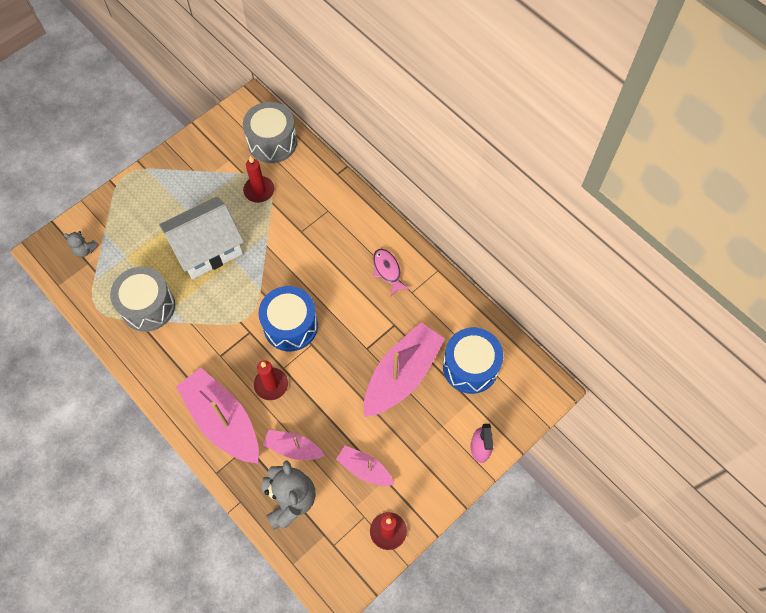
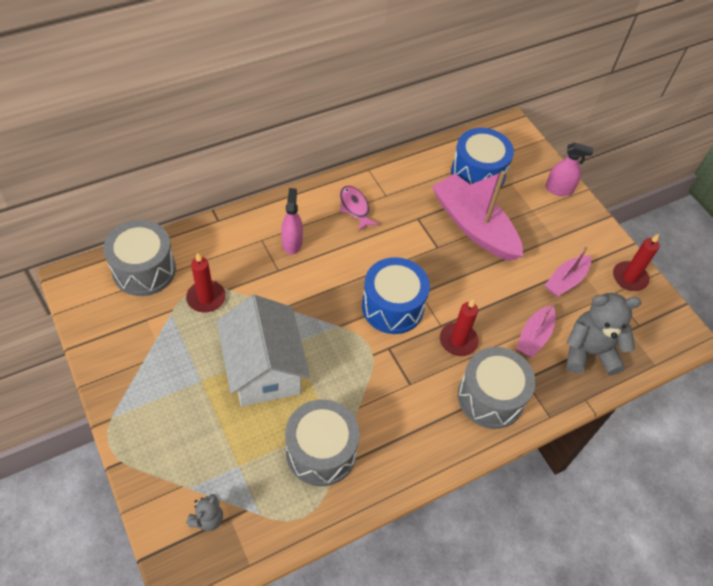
camera: 80 degrees left, 10 degrees down
(222, 420) = (490, 397): pink boat -> grey drum
(332, 233) = (292, 243): none -> pink spray bottle
(387, 270) = (355, 208): pink fish -> pink fish turned 75 degrees clockwise

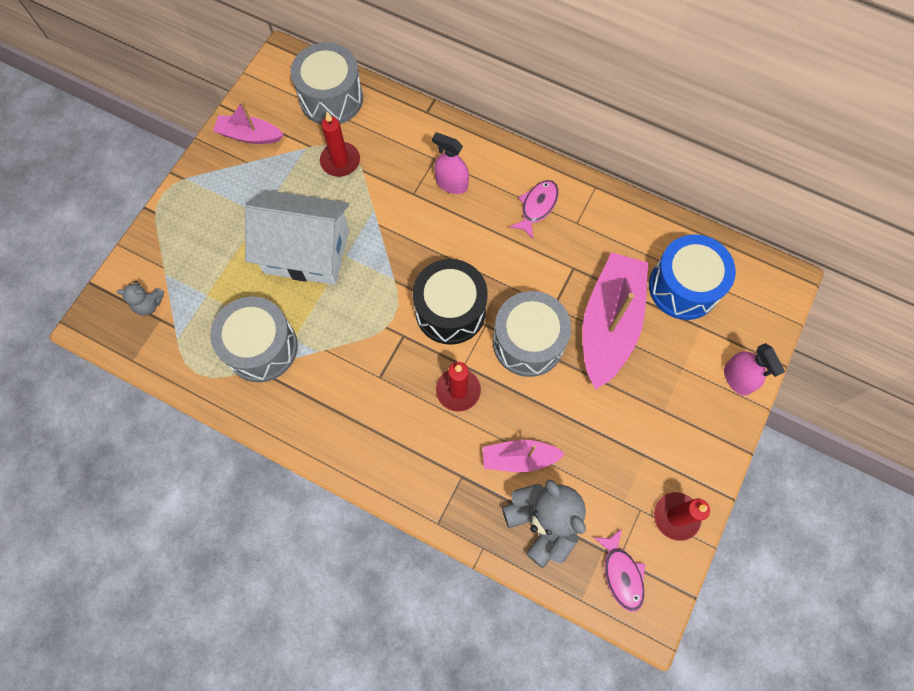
camera: 60 degrees right, 15 degrees up
(264, 368) = (306, 251): white house -> white house turned 60 degrees clockwise
(292, 243) = (451, 184): pink spray bottle -> pink spray bottle turned 120 degrees counterclockwise
(392, 307) = (450, 311): blue drum -> black drum
(490, 397) = (417, 456): grey drum -> grey drum (528, 342)
(566, 281) = (615, 452): pink boat -> pink boat (249, 135)
(651, 331) = (622, 574): none -> pink fish

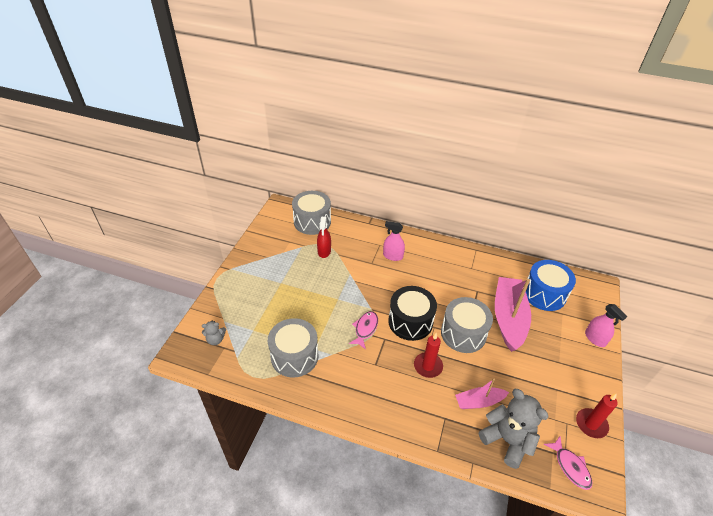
camera: 10 degrees left, 25 degrees down
(249, 135) = (267, 243): pink boat -> none
(306, 251) = (313, 299): white house -> none
(340, 161) = (324, 251): red candle -> red spray bottle
(537, 206) = (446, 262): pink fish -> pink fish (365, 329)

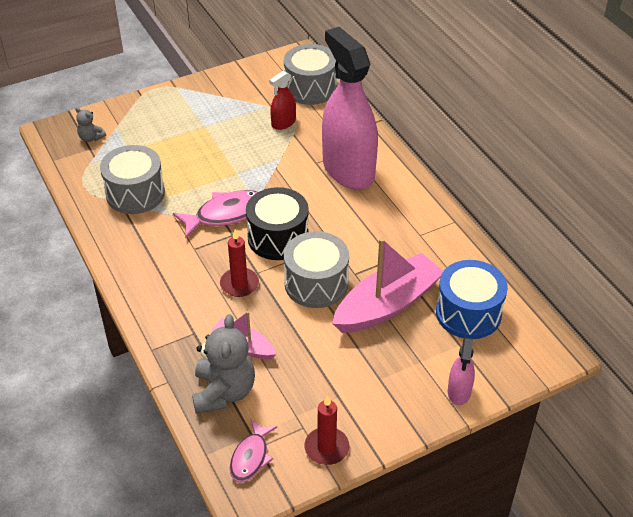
camera: 45 degrees right, 0 degrees up
(365, 329) = (226, 214): pink fish -> pink fish, size x1.58
(393, 256) = (348, 170): pink spray bottle -> pink spray bottle, size x2.35

